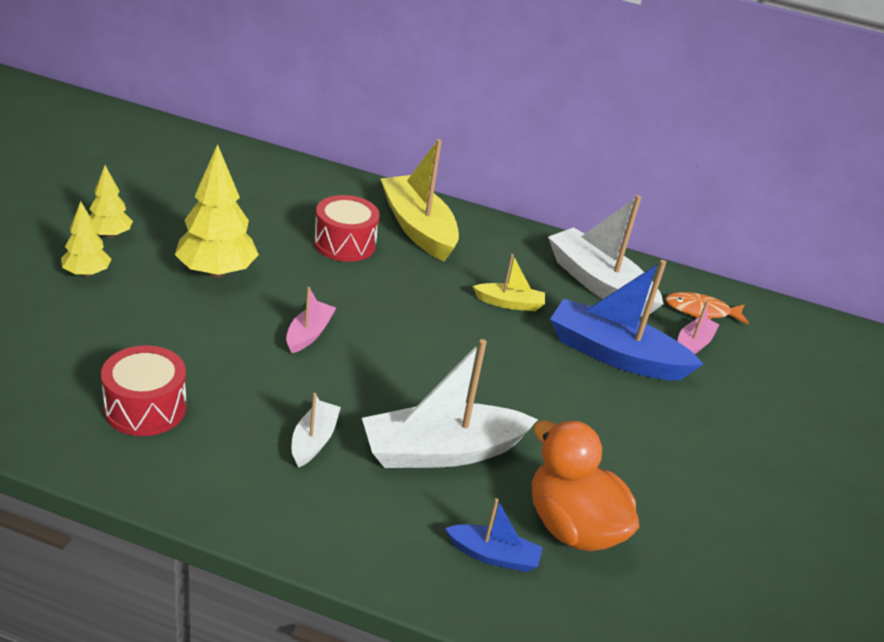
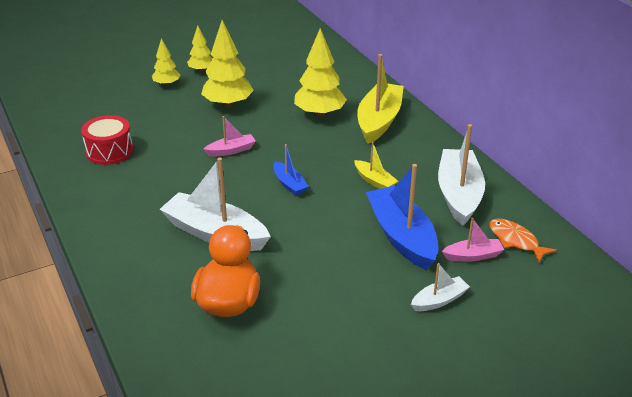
camera: 50 degrees right, 0 degrees up
(313, 441) = (160, 198): white boat -> white boat (439, 300)
(344, 243) = (319, 114): red drum -> yellow tree
(493, 555) = (167, 291): blue boat -> blue boat (289, 184)

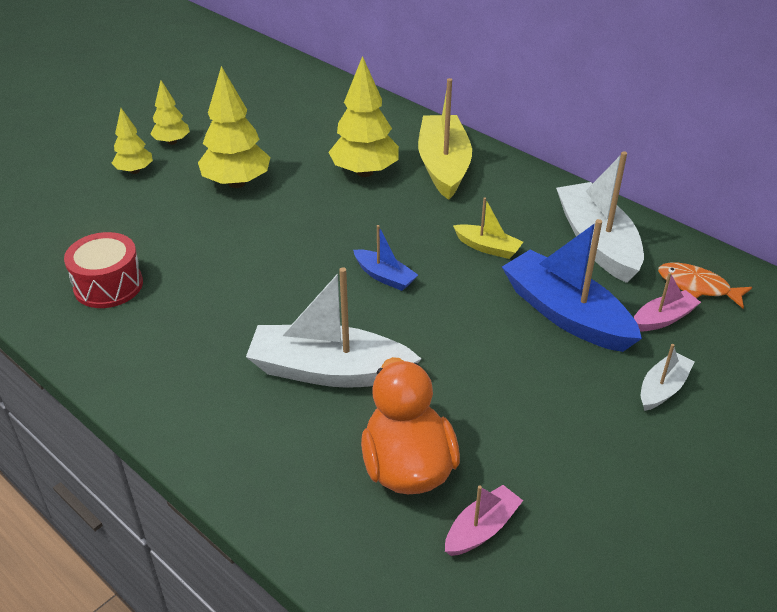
camera: 20 degrees left, 5 degrees up
(231, 150) = (279, 246): pink boat -> pink boat (481, 529)

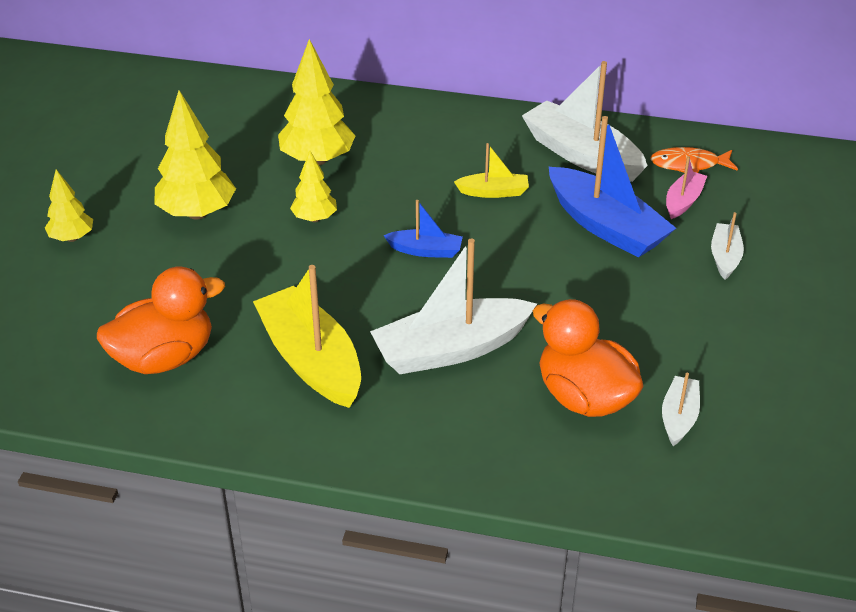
camera: 30 degrees left, 0 degrees up
(108, 285) = (164, 358): red drum -> orange duck
(172, 142) = (82, 194): yellow tree -> yellow tree (314, 218)
(443, 166) = (388, 129): yellow boat -> yellow boat (311, 360)
(481, 529) = (679, 417): pink boat -> white boat
(566, 314) = (606, 226): blue boat -> blue boat turned 150 degrees counterclockwise

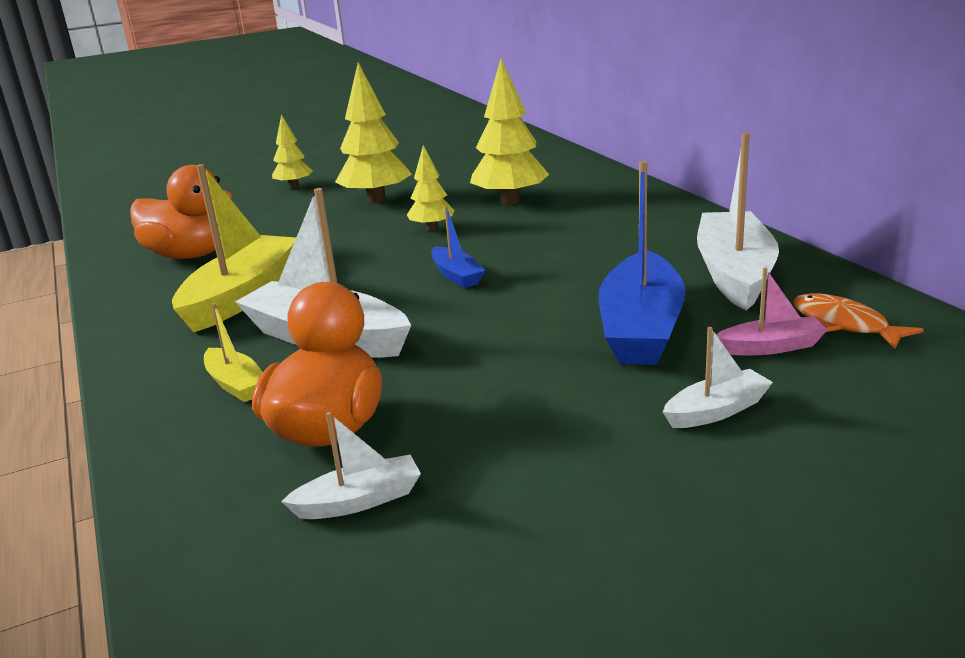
camera: 55 degrees right, 15 degrees down
(493, 192) = (593, 265): yellow boat -> yellow boat (236, 384)

